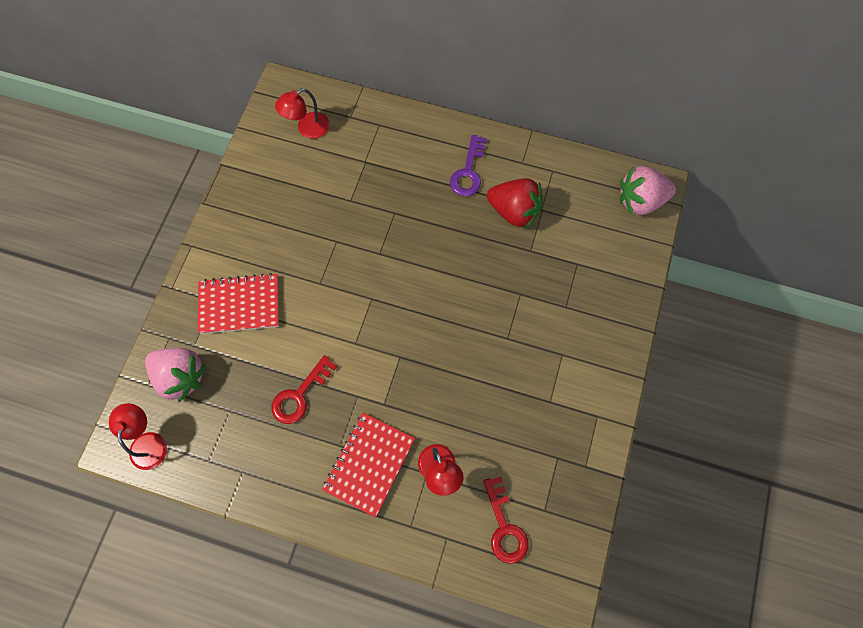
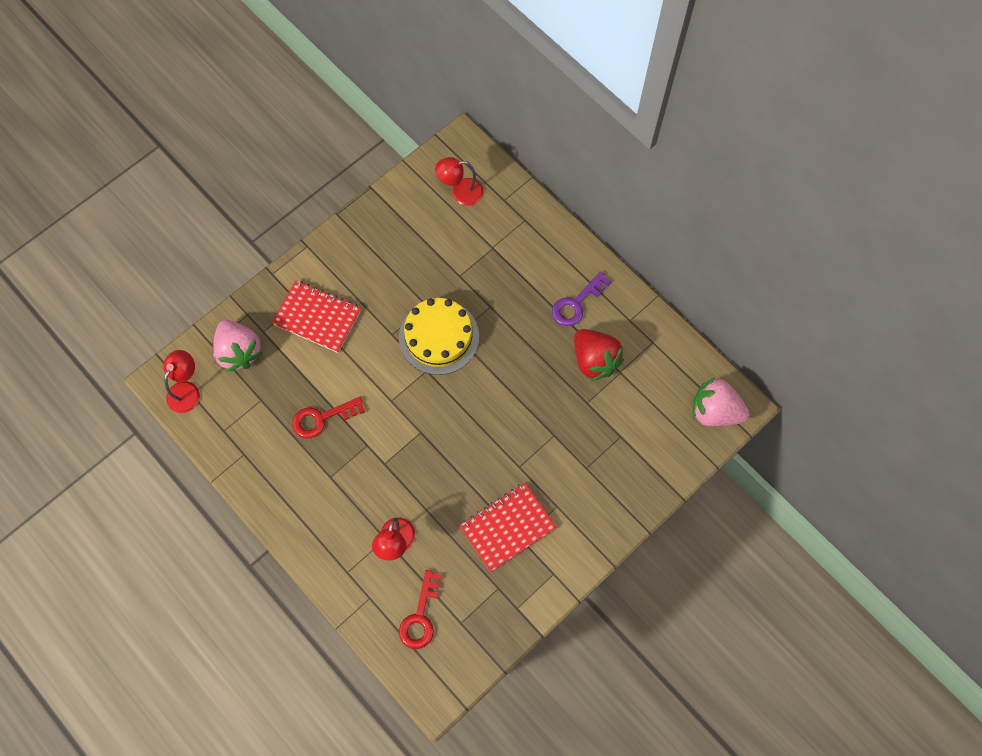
camera: 30 degrees right, 0 degrees up
(364, 263) = (439, 337): none -> yellow cake
(369, 464) = (344, 505): red notebook -> red notebook (507, 527)

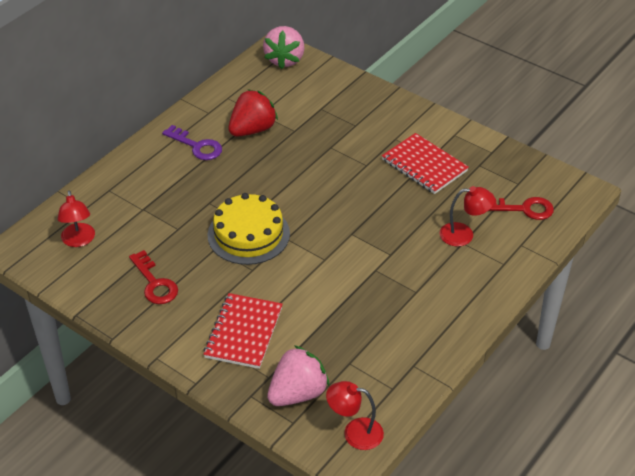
camera: 100 degrees left, 25 degrees down
(322, 418) = (357, 308): red key -> red key (155, 283)

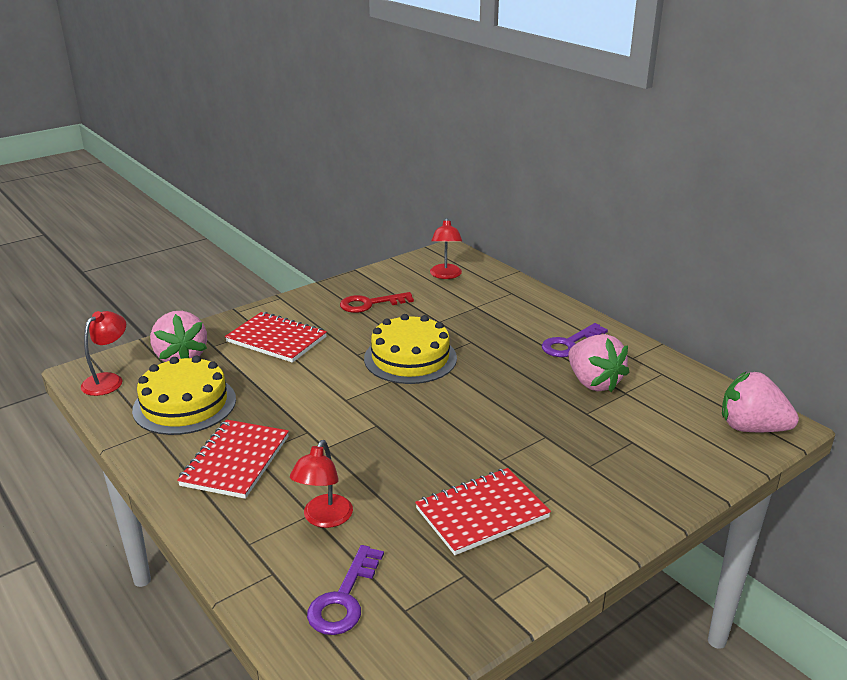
camera: 105 degrees right, 15 degrees down
(79, 240) = (445, 275): red lamp -> red lamp turned 90 degrees counterclockwise
(252, 130) = (593, 382): red strawberry -> pink strawberry
(370, 359) = (184, 404): none -> yellow cake
(427, 299) = (235, 461): none -> red notebook
(523, 209) = (344, 599): red key -> purple key

